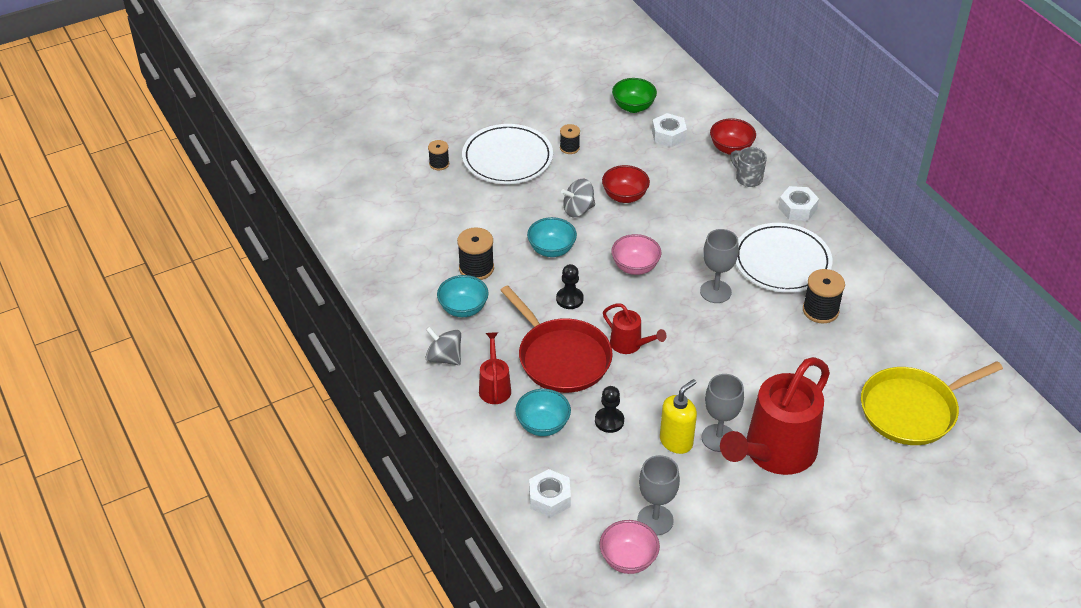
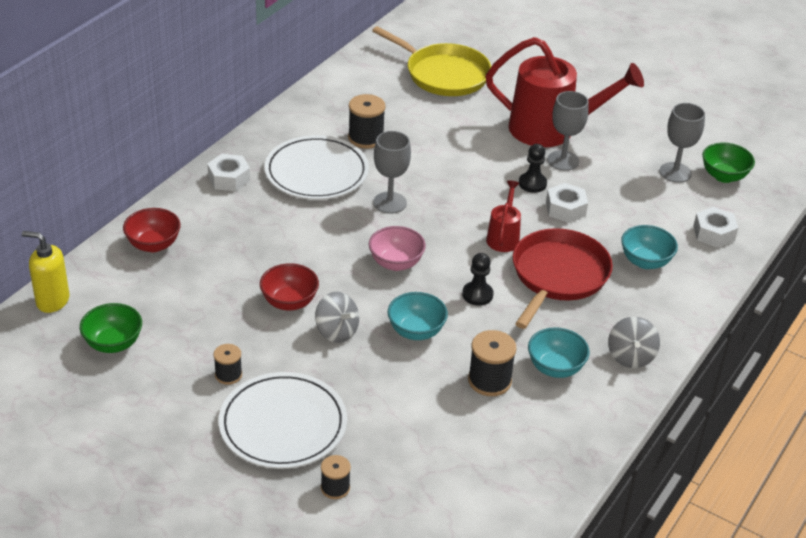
camera: 120 degrees left, 5 degrees down
(494, 387) = (632, 307): red watering can -> none
(609, 421) = (603, 224): black pawn -> black pawn (532, 183)
(628, 559) = (724, 176): pink bowl -> green bowl
(668, 135) = (155, 298): white nut -> white nut (565, 209)
(676, 441) = (588, 181): yellow soap dispenser -> yellow soap dispenser (52, 301)
(748, 178) = (200, 221): grey mug -> none

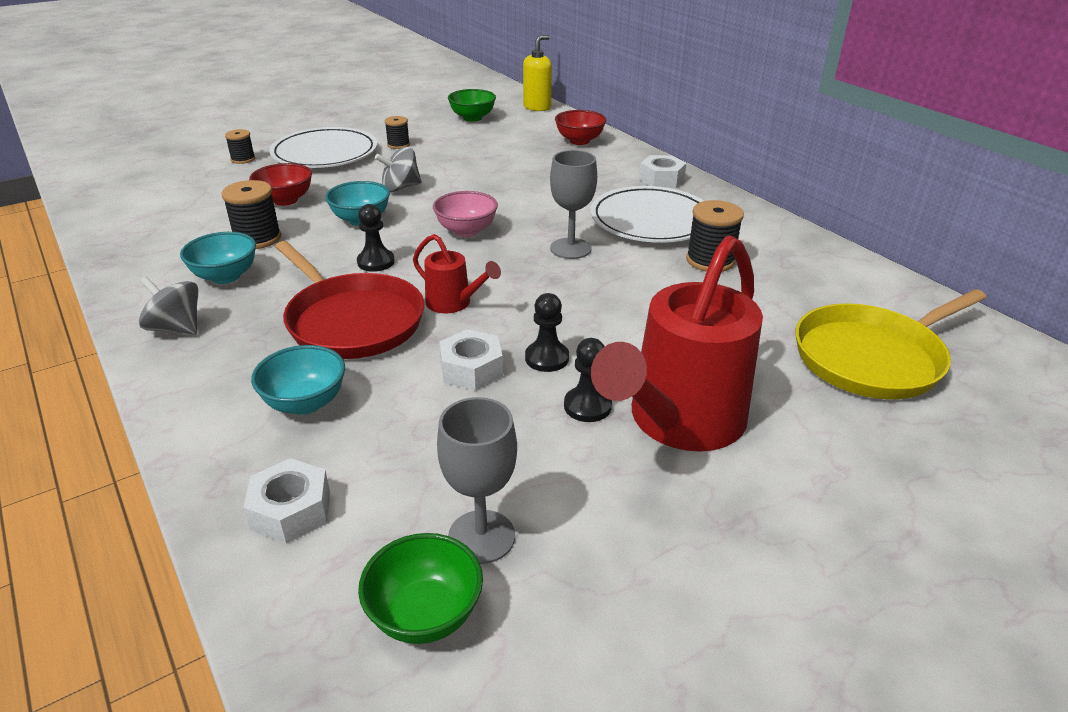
camera: 115 degrees right, 5 degrees down
(289, 302) = (458, 176): red bowl -> red bowl (285, 200)
(563, 160) = (587, 406): grey goblet -> black pawn

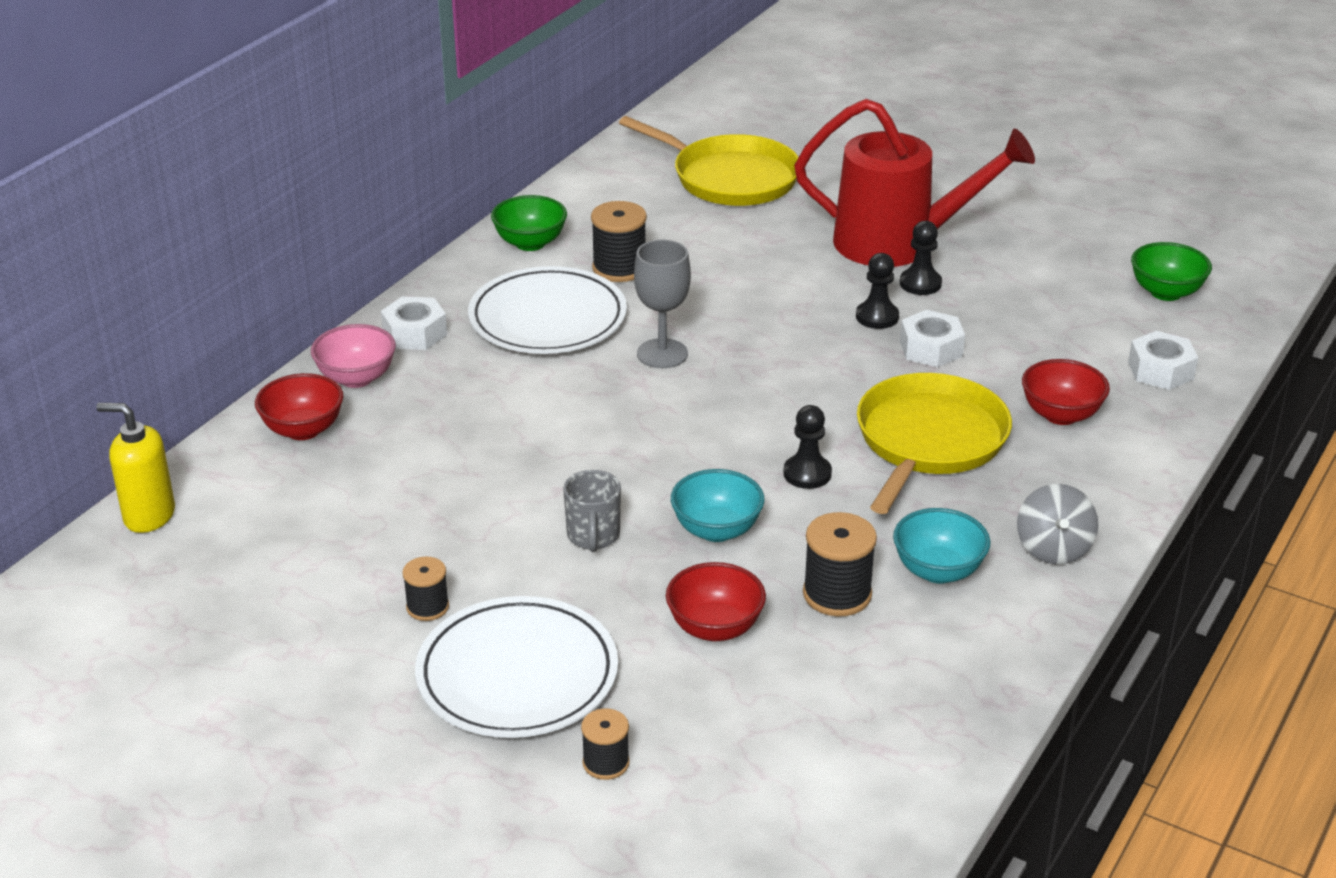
camera: 115 degrees left, 0 degrees up
(305, 403) = (1061, 415): turquoise bowl -> red bowl
(352, 321) = (929, 441): red pan -> yellow pan
(400, 187) = (593, 537): grey spinning top -> grey mug
(454, 303) = (840, 392): red watering can -> none
(466, 231) = (678, 436): pink bowl -> pink bowl (356, 378)
(472, 118) = (245, 571): green bowl -> green bowl (530, 243)
(481, 537) = (1092, 291): grey goblet -> none

